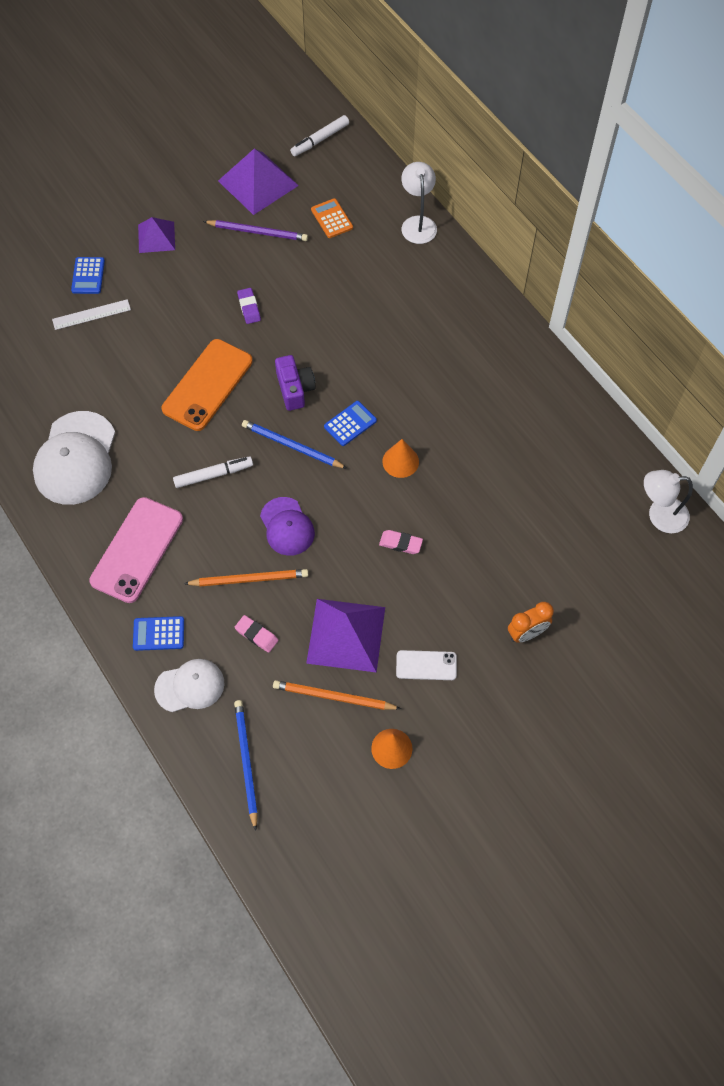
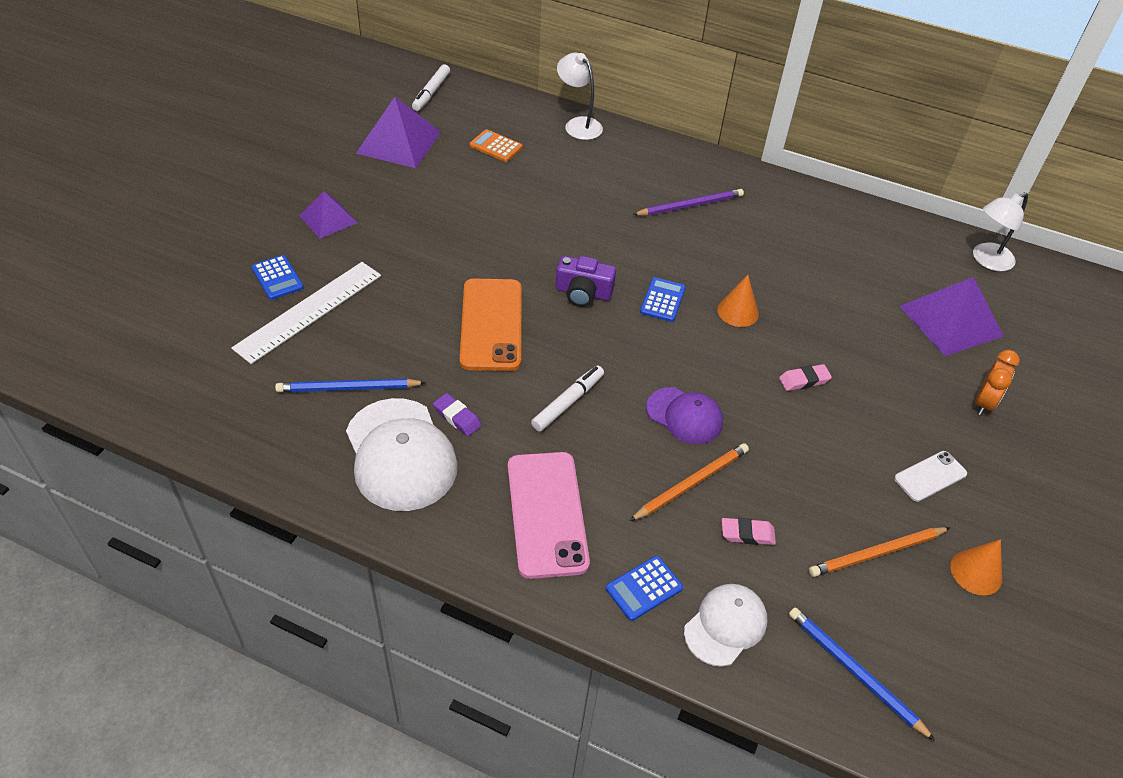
camera: 35 degrees left, 15 degrees down
(91, 314) = (309, 311): white ruler -> white ruler, size x1.74
(249, 308) = (477, 243): purple eraser -> purple eraser (457, 417)
(258, 232) = (432, 180): purple pencil -> purple pencil (690, 205)
(292, 446) = (624, 342): blue pencil -> blue pencil (348, 388)
(295, 389) = (583, 293): purple camera -> purple camera turned 150 degrees clockwise
(346, 635) = (833, 487): purple pyramid -> purple pyramid (951, 321)

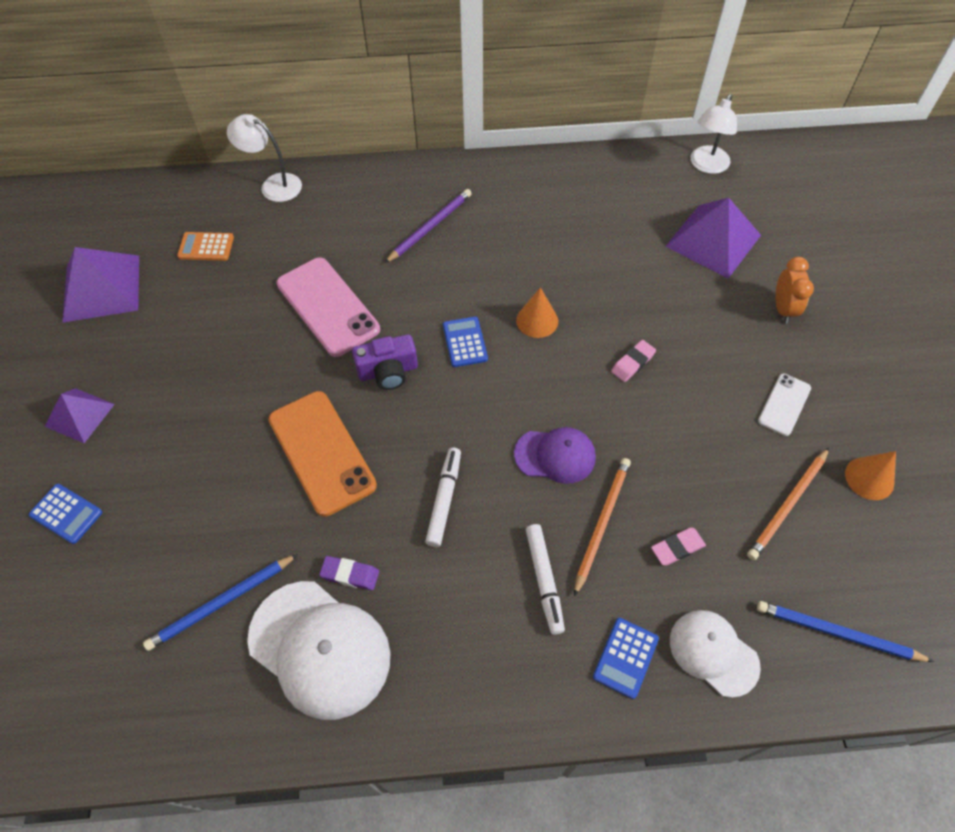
camera: 25 degrees left, 10 degrees up
(309, 311) = (125, 535): white ruler -> none
(431, 92) = (101, 213): white marker -> white marker (544, 580)
(547, 514) = (496, 631): pink phone -> pink phone (327, 306)
(725, 625) = (713, 653): white cap -> white cap turned 60 degrees counterclockwise

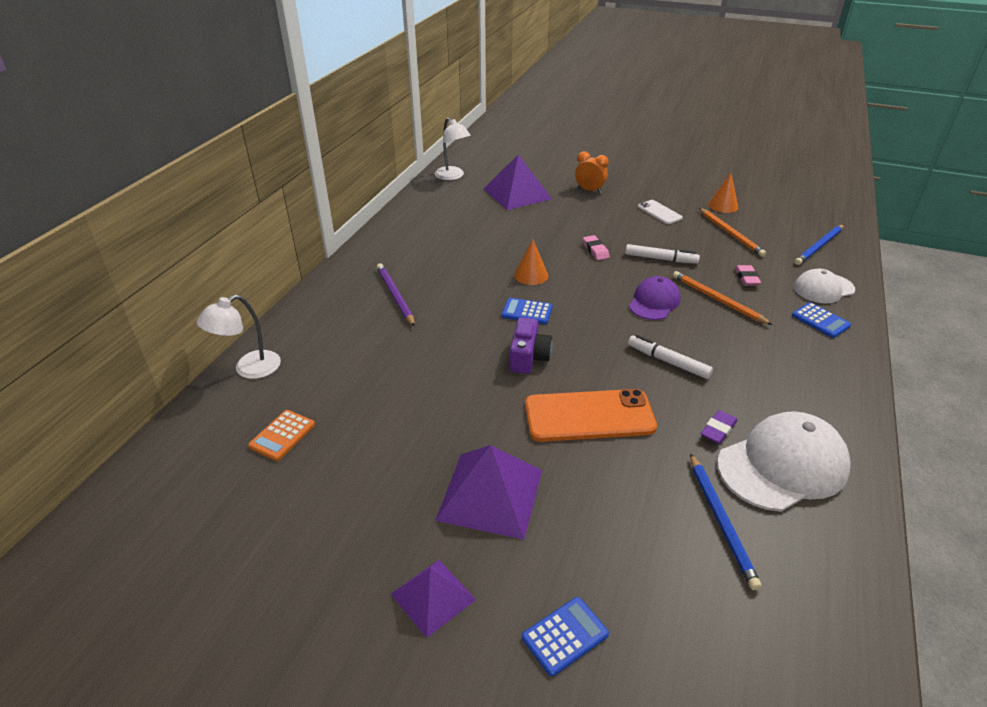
camera: 65 degrees left, 20 degrees down
(101, 288) = (257, 538): purple pyramid -> purple pyramid (490, 494)
(327, 306) = (432, 372): pink phone -> none
(544, 580) = (754, 336): white marker -> white marker (660, 259)

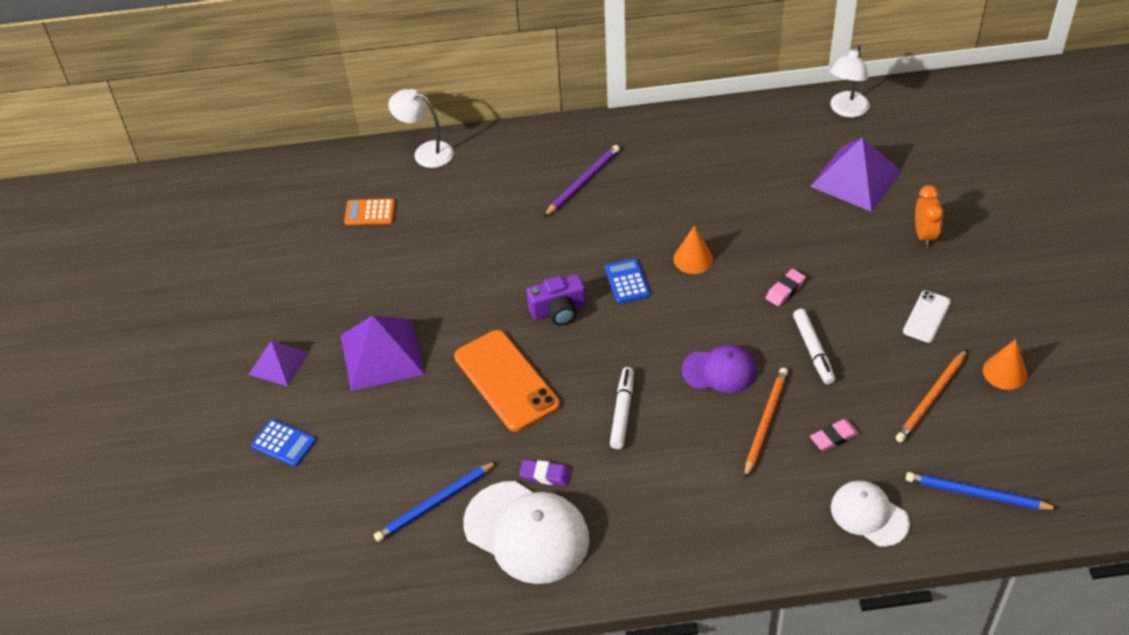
camera: 65 degrees right, 10 degrees up
(820, 321) = (793, 523): blue calculator -> none

